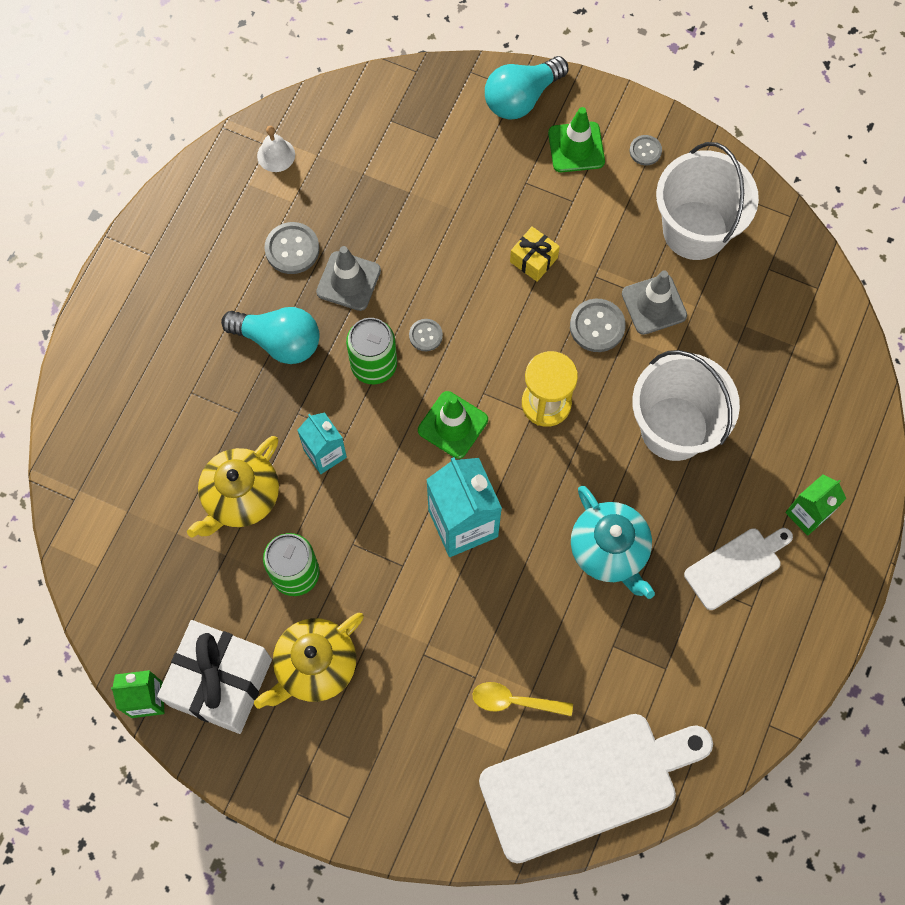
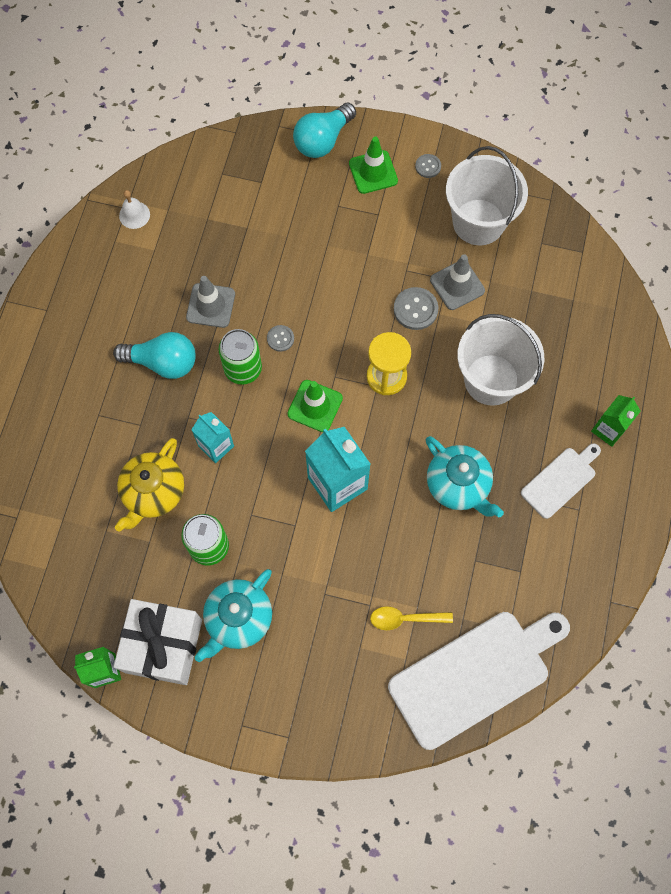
camera: 10 degrees left, 0 degrees up
(292, 249) = (160, 287): grey button -> none
(315, 666) = (238, 619): yellow teapot -> turquoise teapot
(533, 260) = (355, 265): yellow gift -> none

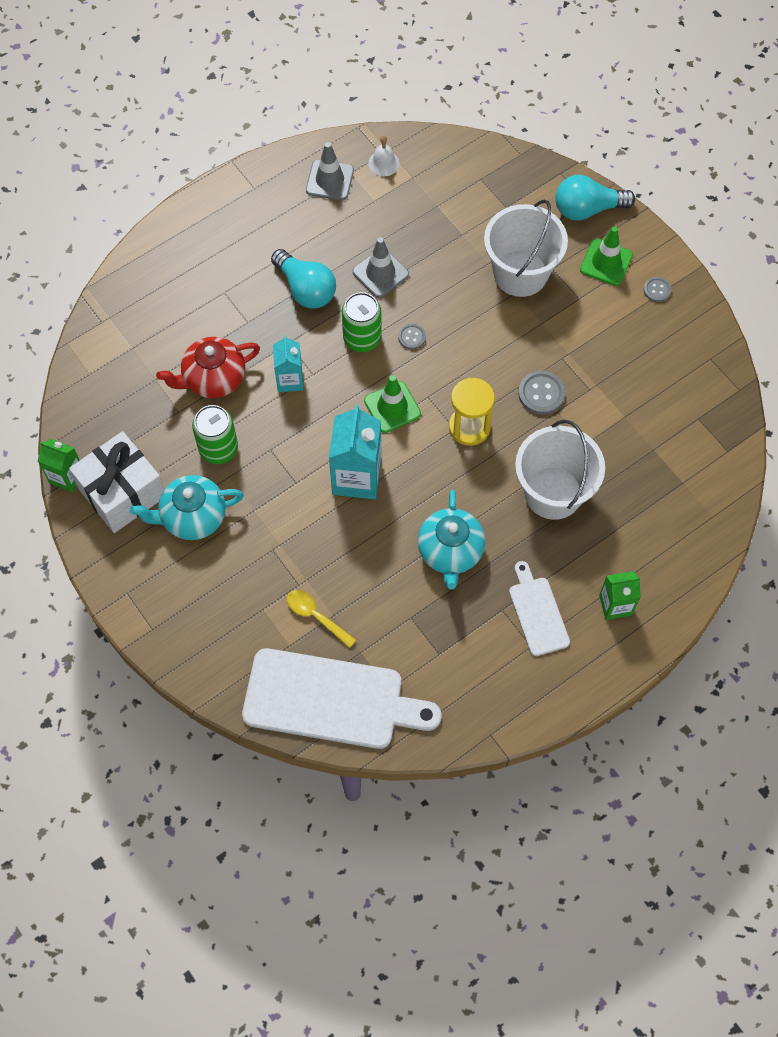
camera: 40 degrees right, 5 degrees down
(153, 492) = (213, 378): yellow teapot -> red teapot
(457, 285) = (593, 400): grey traffic cone -> grey traffic cone (330, 180)
(478, 222) = (659, 363): white bucket -> white bucket (520, 273)
(560, 480) = (537, 612): white cutting board -> white cutting board turned 105 degrees counterclockwise

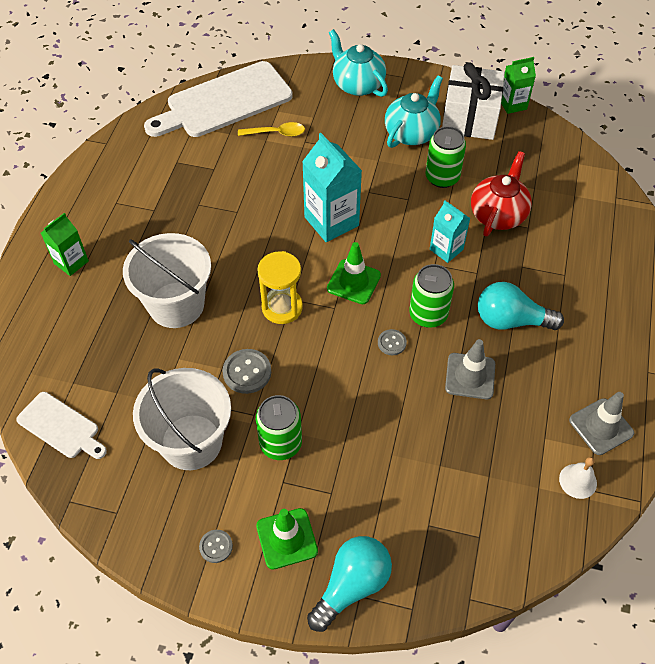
camera: 140 degrees right, 10 degrees down
(450, 552) = (221, 220): turquoise teapot -> turquoise teapot (357, 84)
(520, 273) = (355, 466): white bucket -> white bucket (191, 442)
(537, 612) = (127, 223): white cutting board -> white cutting board (61, 427)
(559, 324) = (280, 443): none -> green can

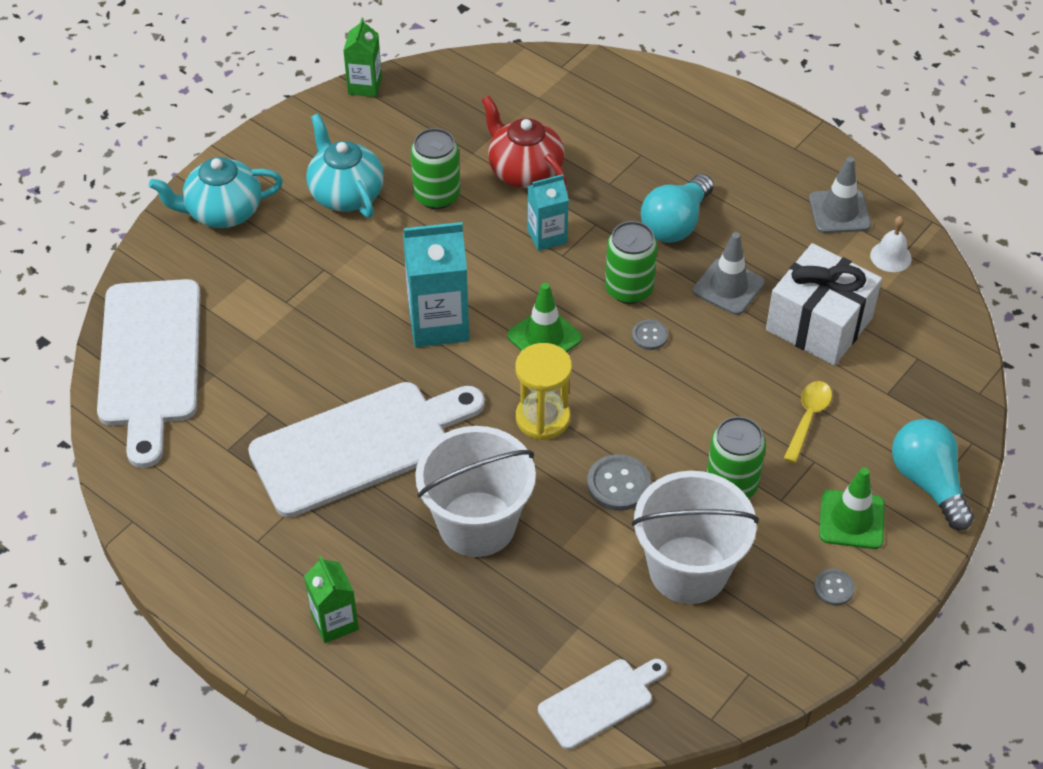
camera: 65 degrees left, 5 degrees down
(210, 221) = (359, 446): none -> white cutting board
(276, 133) = (250, 325): yellow spoon -> yellow spoon (808, 418)
(470, 118) = (359, 132): white gift -> white gift (819, 324)

